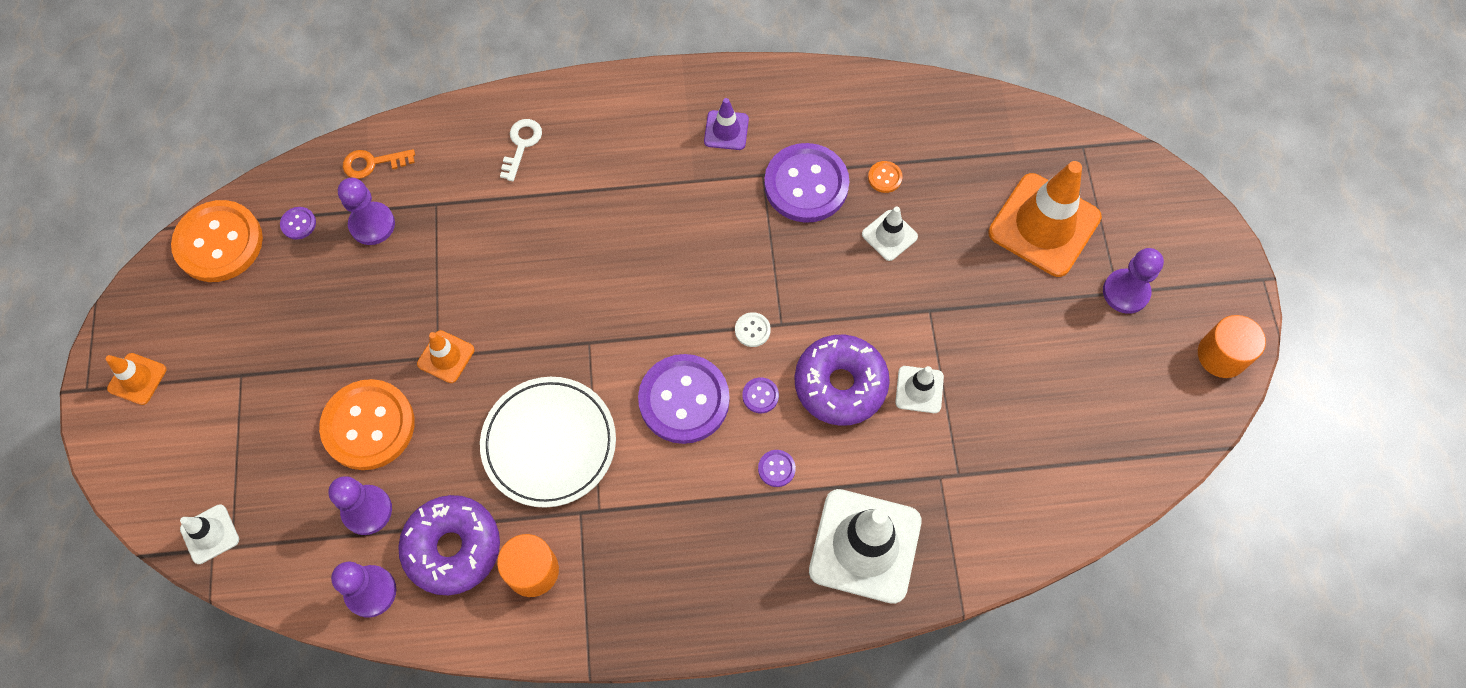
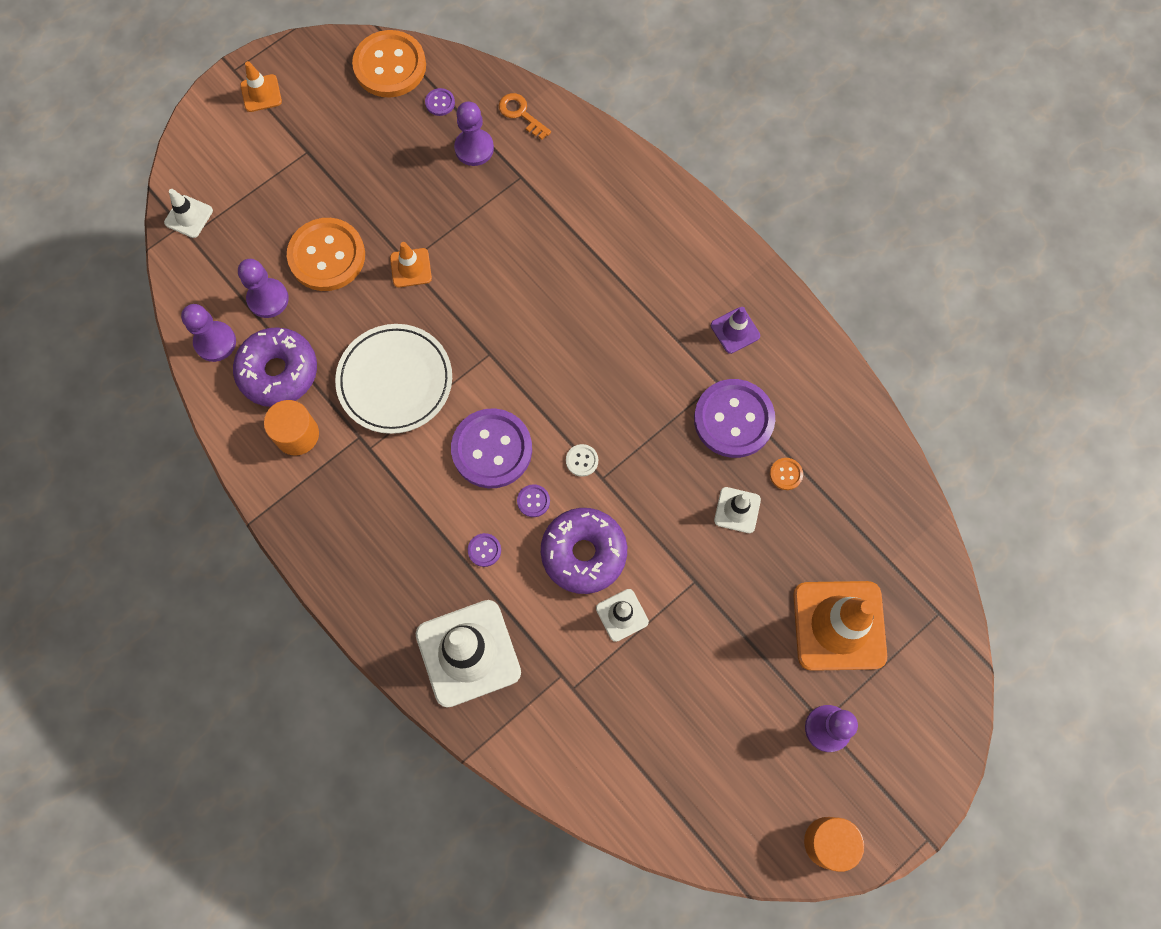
camera: 55 degrees right, 5 degrees up
(521, 145) = (611, 198): white key -> none

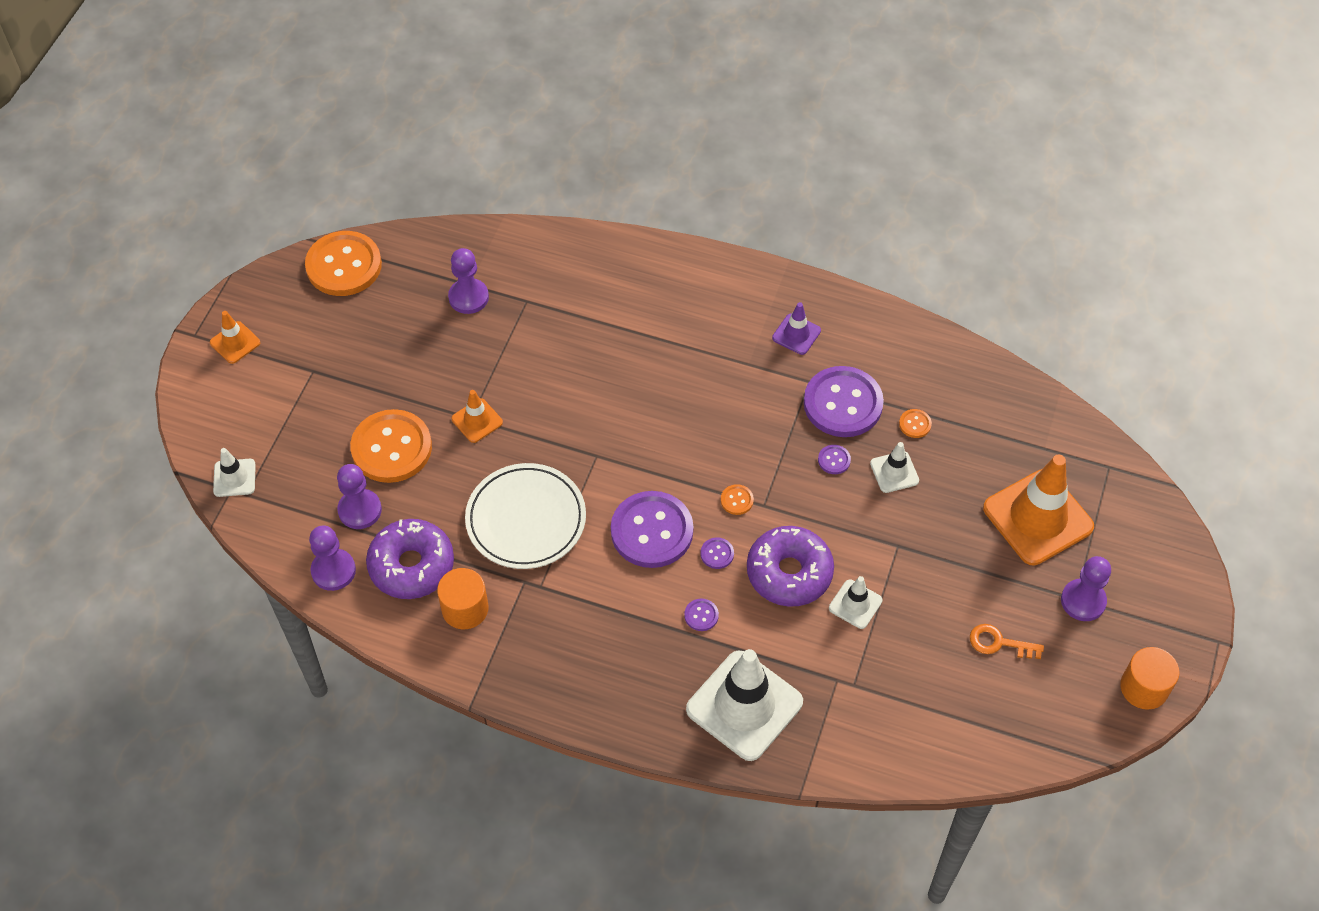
camera: 30 degrees left, 15 degrees down
(440, 103) = (411, 275): purple button -> purple button (834, 460)
(521, 114) = (492, 250): orange key -> orange key (999, 643)
(582, 460) = (737, 500): white button -> orange button

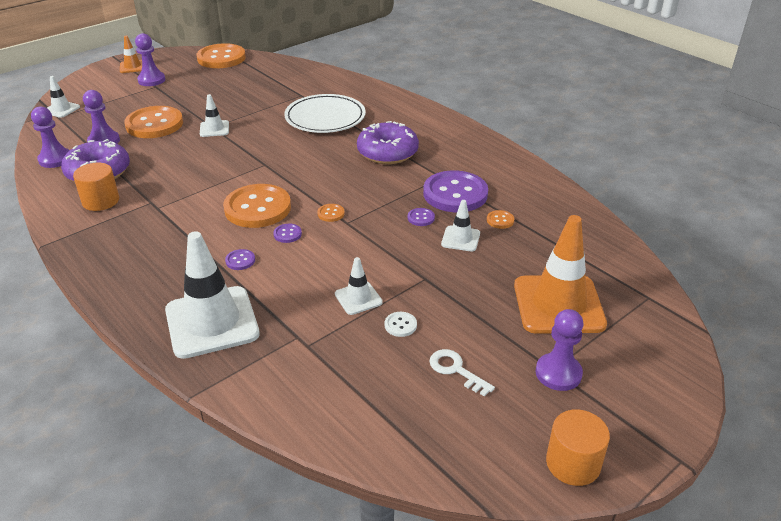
camera: 30 degrees right, 20 degrees down
(468, 297) = (271, 85): purple pawn -> purple pawn (151, 80)
(477, 421) = (214, 129): orange traffic cone -> white traffic cone
(526, 519) = (188, 176): white plate -> white plate (325, 118)
(652, 531) = (257, 208): purple button -> orange button
(789, 573) = (327, 262): purple donut -> purple donut (387, 152)
(796, 334) = (454, 154): purple traffic cone -> none
(917, 617) = (400, 325): none -> white button
(999, 643) = (456, 370): orange key -> white key

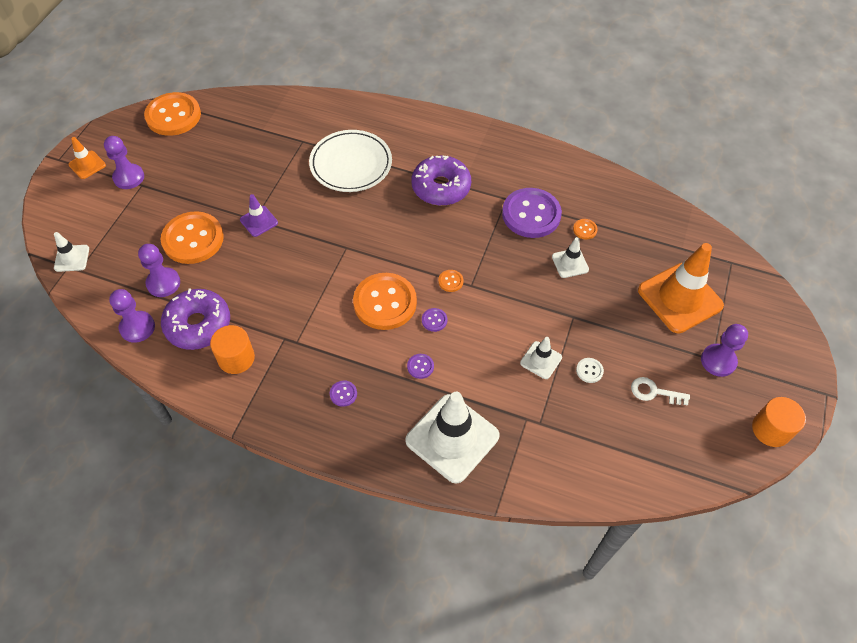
camera: 30 degrees left, 20 degrees up
(214, 129) = (259, 221): white traffic cone -> purple traffic cone
(421, 218) = (524, 254): purple button -> purple button (343, 394)

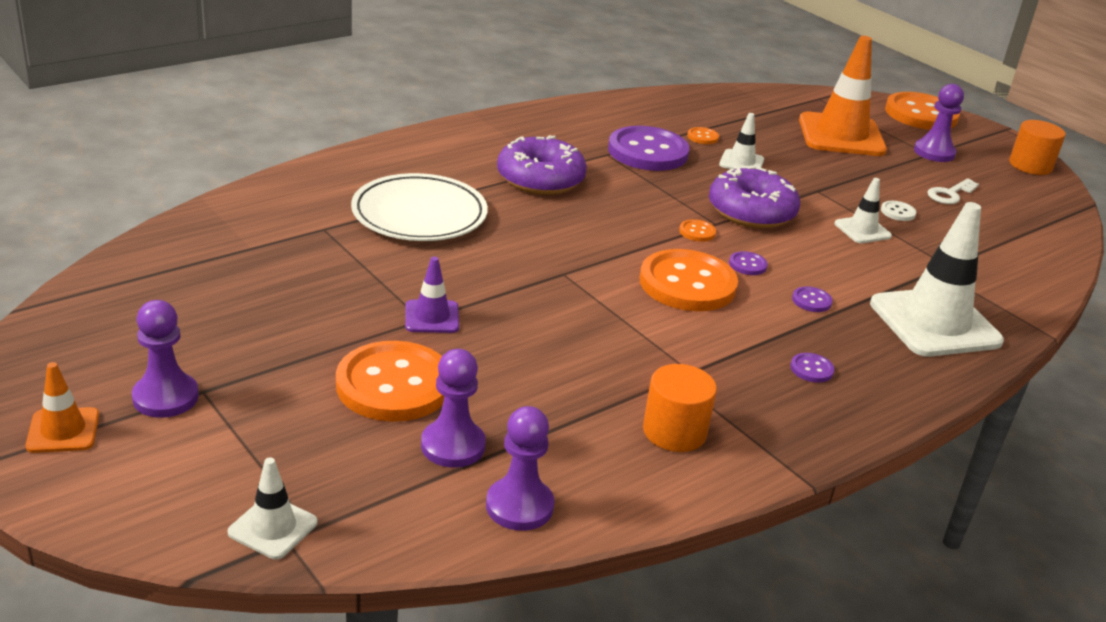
camera: 60 degrees left, 25 degrees down
(173, 116) = (92, 305): orange button -> orange button (921, 114)
(198, 325) = (576, 443): purple donut -> purple donut (751, 212)

